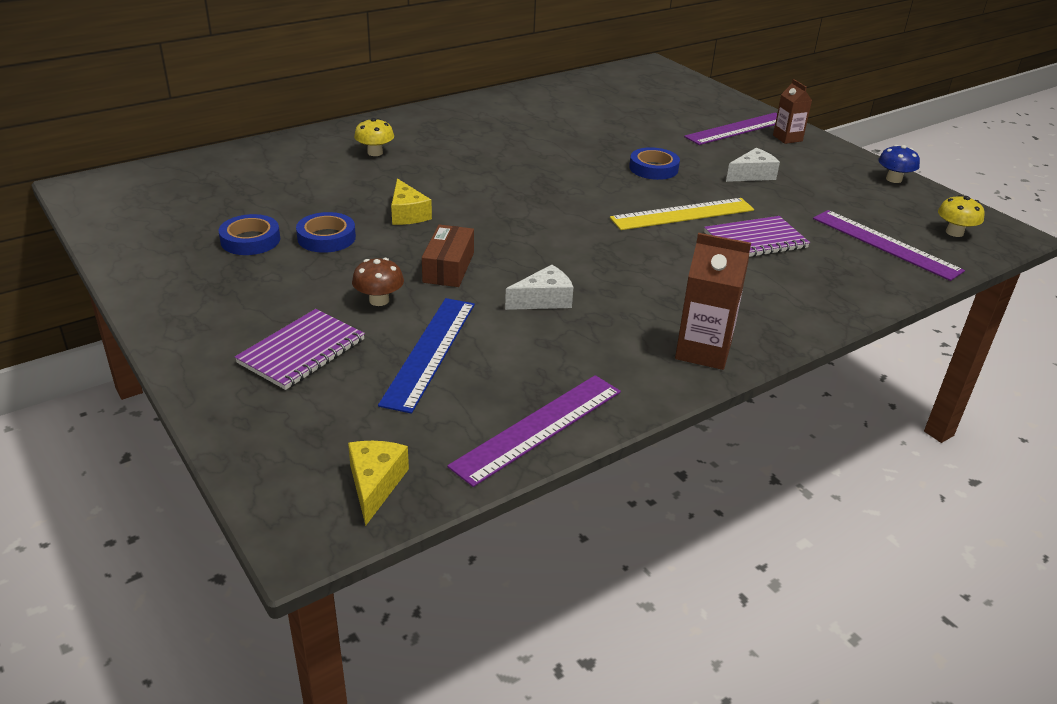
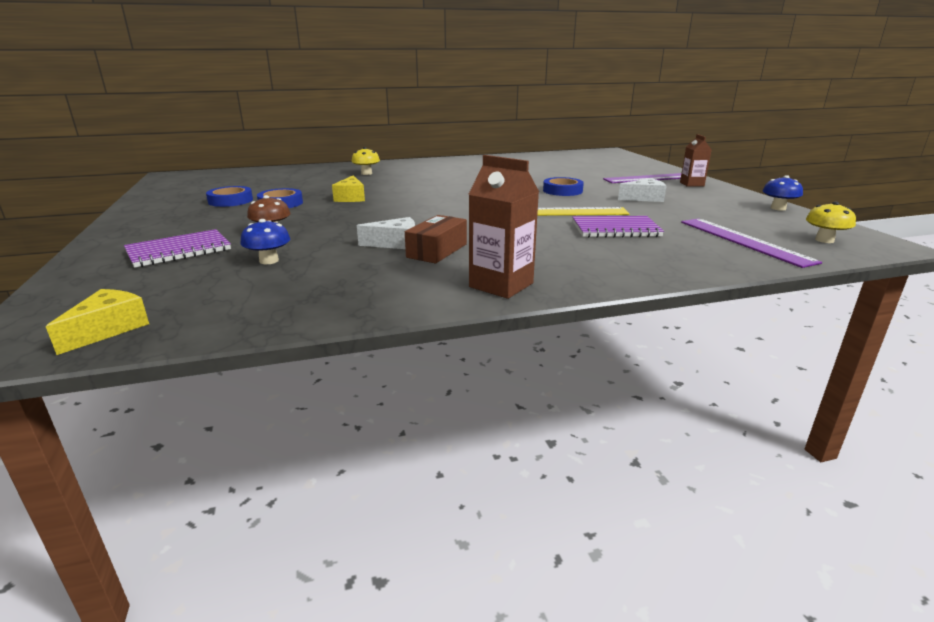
camera: 20 degrees right, 10 degrees down
(430, 352) = (269, 261): blue ruler -> blue mushroom
(448, 267) = (345, 222): brown box -> brown box (437, 251)
(538, 428) = (292, 314): purple ruler -> none

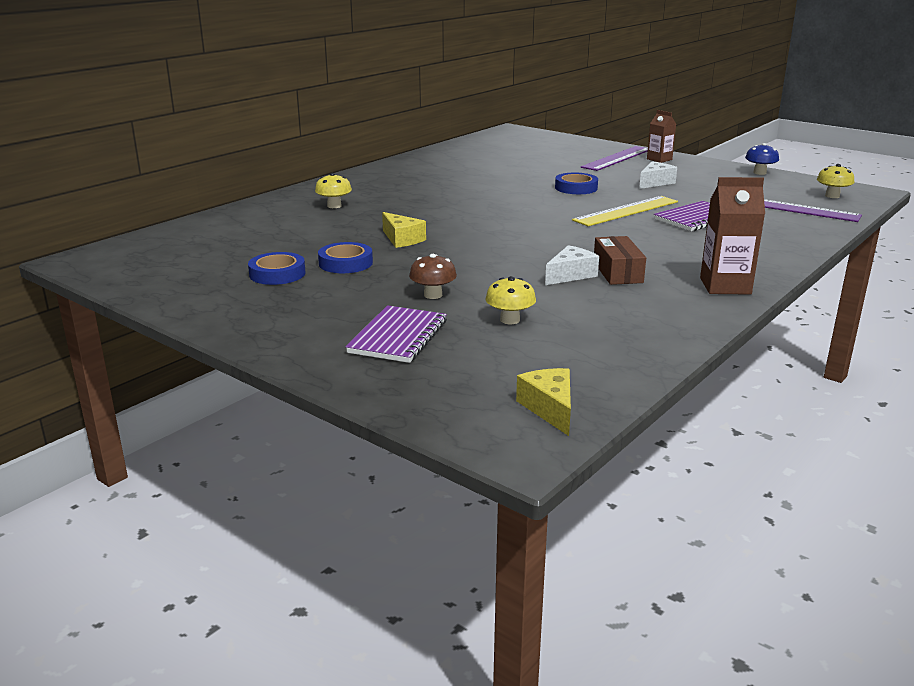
camera: 35 degrees left, 0 degrees up
(269, 261) = (510, 320): blue mushroom -> yellow mushroom

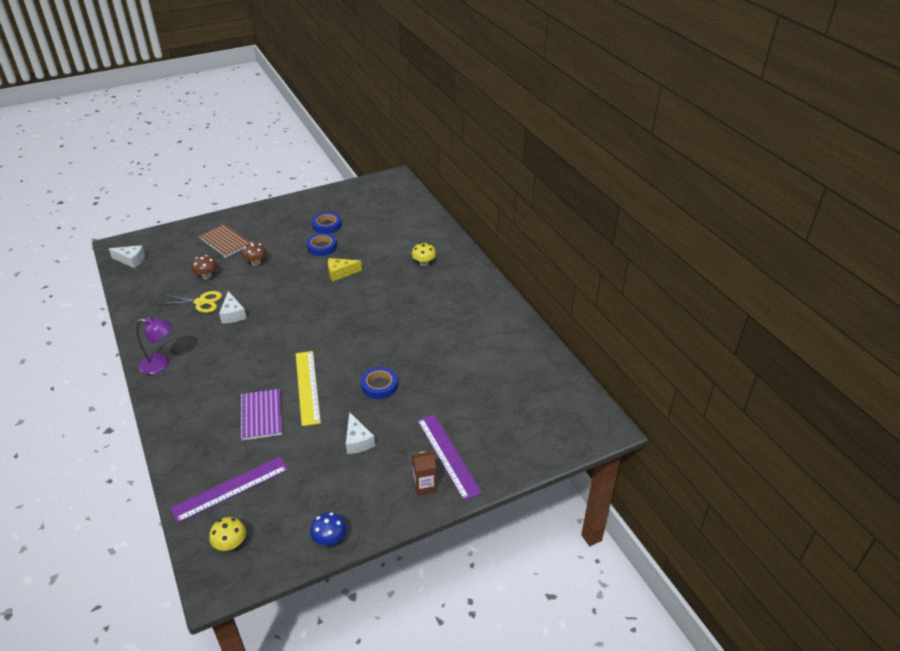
camera: 115 degrees right, 15 degrees up
(398, 337) = (225, 242): purple notebook -> brown notebook
(510, 320) = (206, 276): yellow mushroom -> brown mushroom
(550, 408) = (131, 260): yellow cheese -> white cheese
(576, 303) = (201, 302): none -> yellow scissors
(617, 272) = (218, 333): brown box -> none
(725, 286) = (160, 364): brown carton -> purple lamp

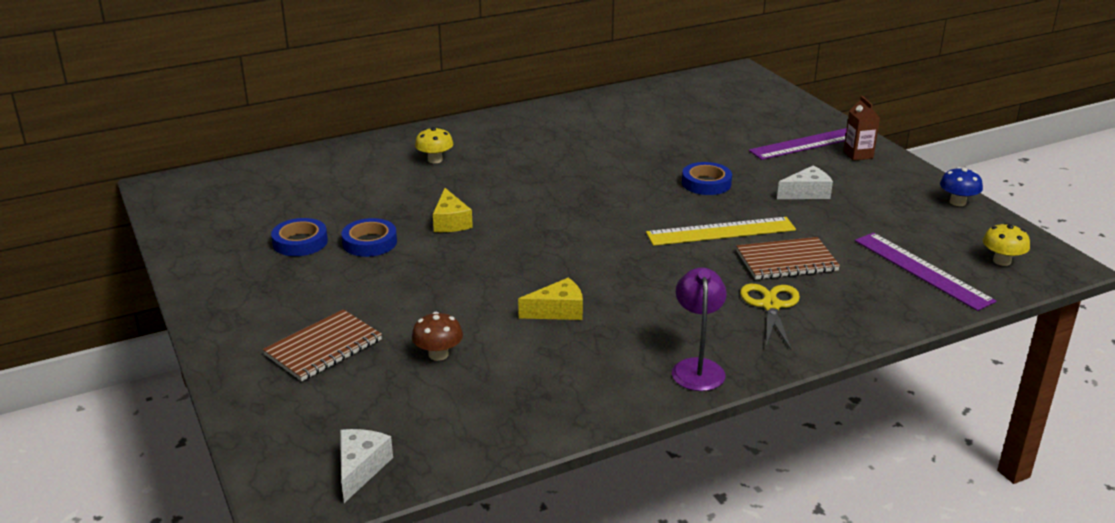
camera: 90 degrees left, 10 degrees down
(201, 302) = (522, 349): yellow scissors -> yellow scissors (771, 306)
(233, 314) = (558, 311): white cheese -> yellow cheese
(256, 262) = (404, 304): brown mushroom -> none
(261, 416) = (786, 261): purple notebook -> brown notebook

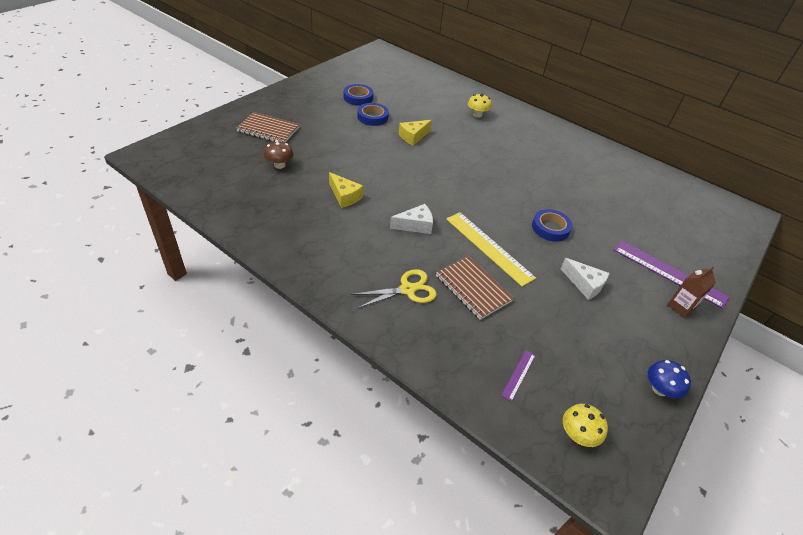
camera: 60 degrees right, 15 degrees up
(361, 469) = (174, 166): white cheese -> white cheese (415, 225)
(697, 367) = (314, 266): purple lamp -> none
(922, 270) = (518, 375): purple ruler -> purple ruler, size x0.46

